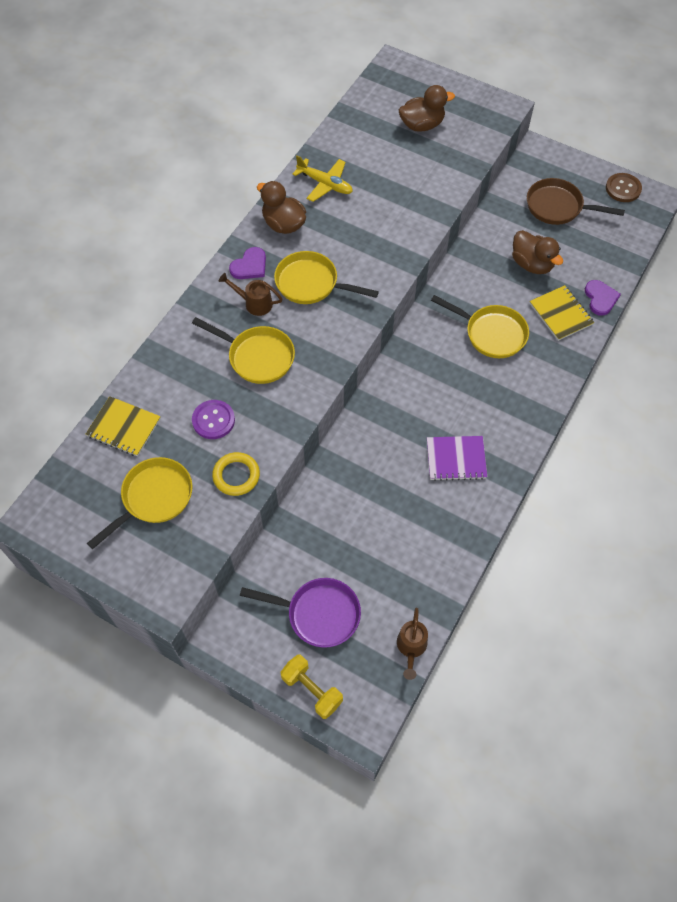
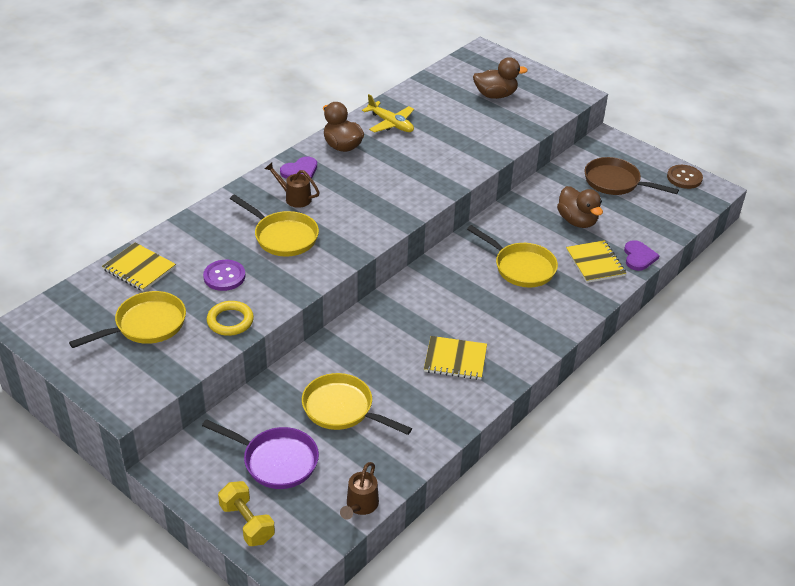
camera: 10 degrees right, 20 degrees down
(311, 283) = (352, 191): yellow pan -> yellow pan (342, 409)
(456, 459) = (455, 359): purple notebook -> yellow notebook

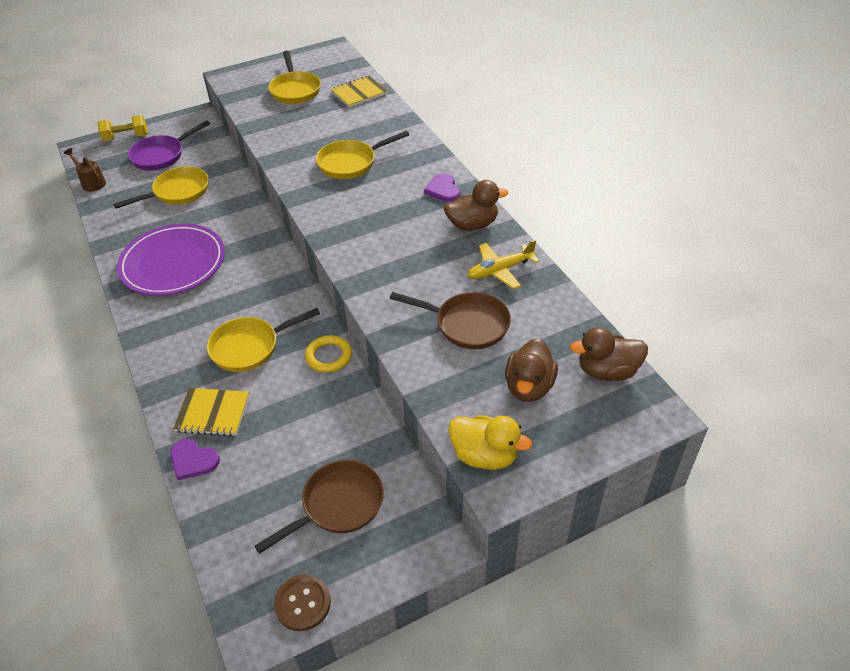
camera: 115 degrees right, 5 degrees up
(224, 276) = (321, 128): purple button -> none
(230, 321) = (269, 123): yellow ring -> yellow ring (329, 356)
(294, 198) = (402, 179): brown watering can -> none
(455, 359) = (173, 263): yellow notebook -> purple plate
(457, 128) = (467, 324): none -> brown pan
(560, 102) = (485, 455): none -> yellow duck
(577, 221) = (289, 427): brown duck -> brown duck (607, 371)

